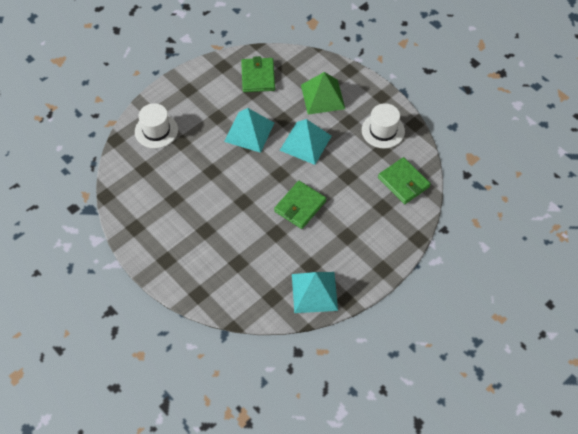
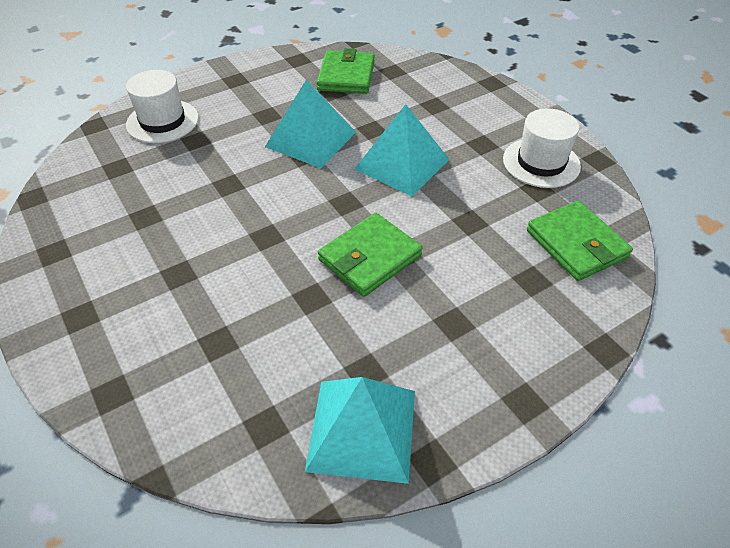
camera: 10 degrees right, 10 degrees down
(322, 97) = (443, 109): green pyramid -> none

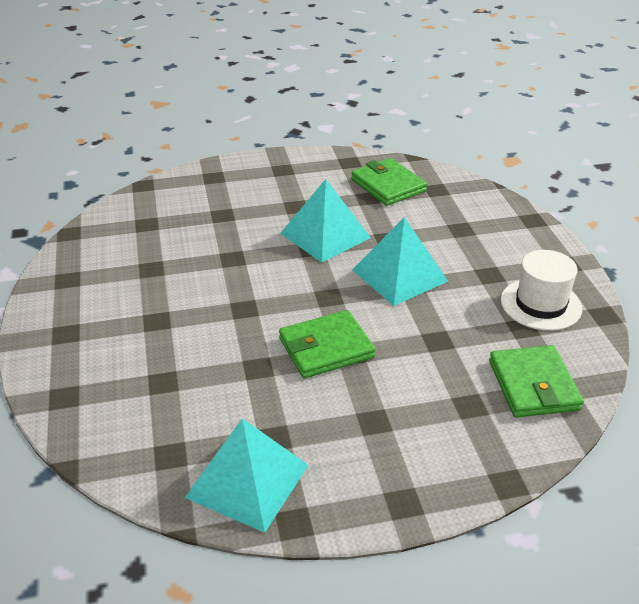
camera: 20 degrees right, 10 degrees down
(162, 121) = (202, 193): white hat -> none
(346, 76) = (388, 185): green wallet -> green wallet turned 60 degrees counterclockwise

